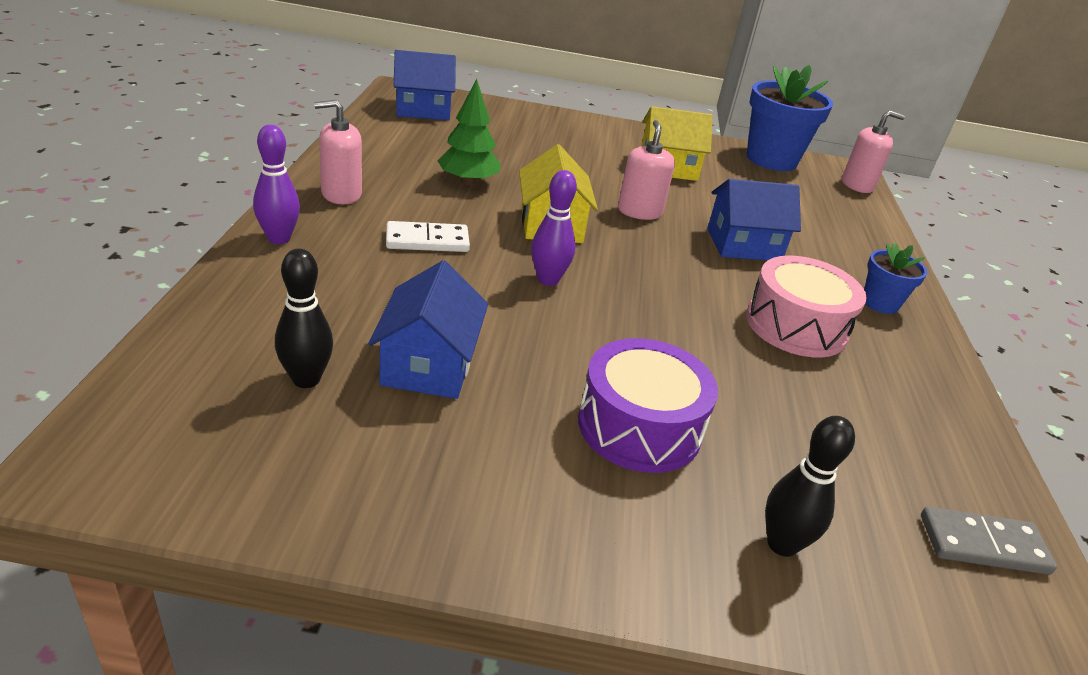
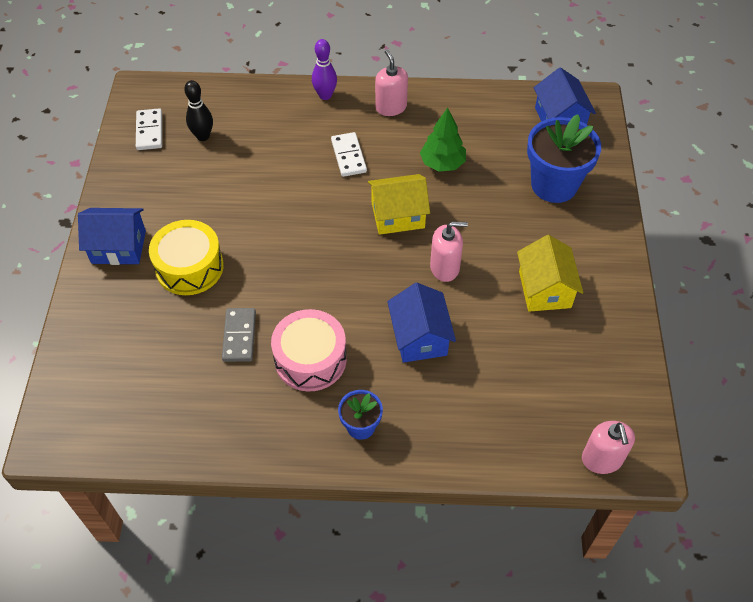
camera: 90 degrees right, 20 degrees up
(246, 457) = (149, 131): none -> white domino
(428, 365) = (223, 177): blue house -> blue house (119, 247)
(548, 280) = (323, 219): purple bowling pin -> none
(639, 426) = (189, 267): purple drum -> yellow drum
(771, 159) = (620, 381): blue flower pot -> blue flower pot (554, 185)
(782, 544) = (112, 324): black bowling pin -> none
(983, 545) = (117, 422): grey domino -> grey domino (239, 336)

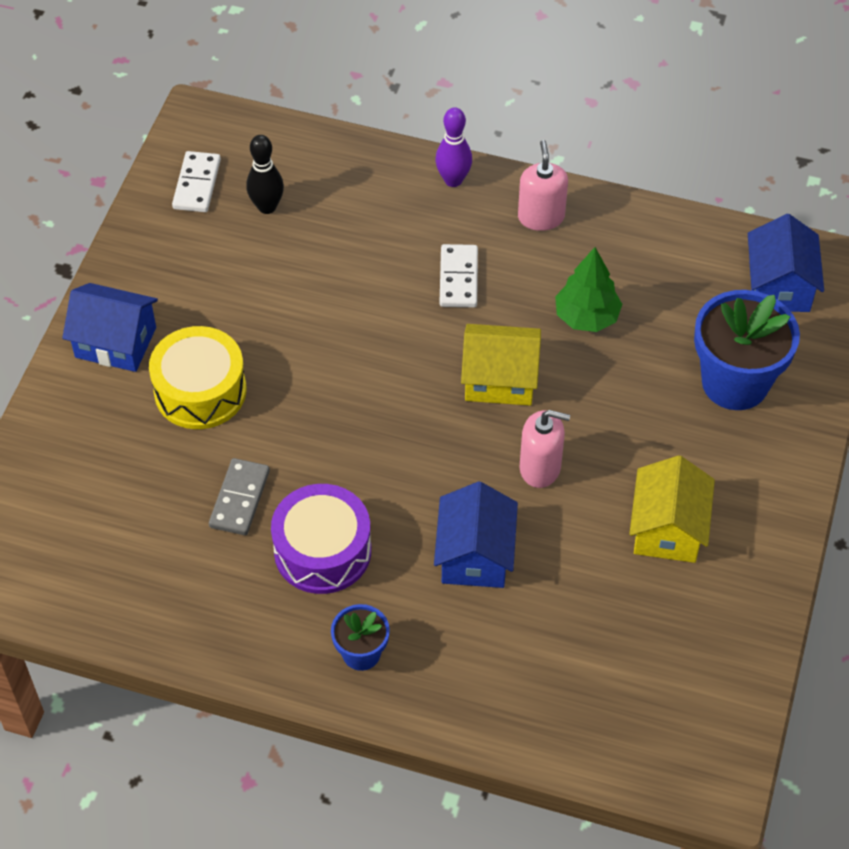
camera: 15 degrees right, 0 degrees up
(310, 359) = (322, 551): pink drum -> purple drum
(602, 459) = (662, 771): pink soap dispenser -> none

